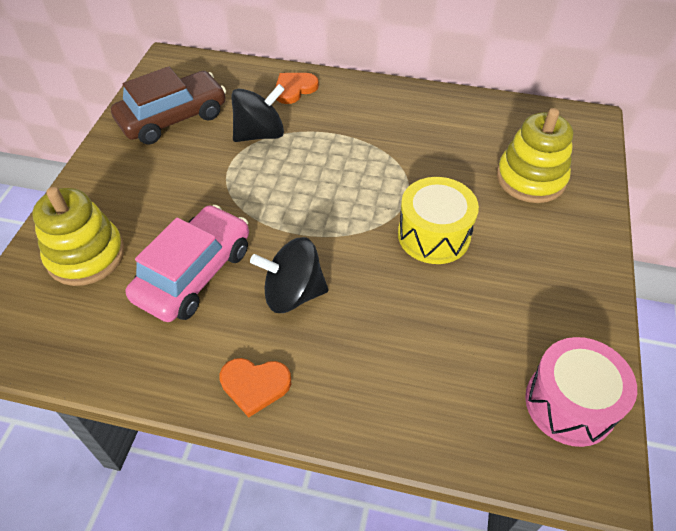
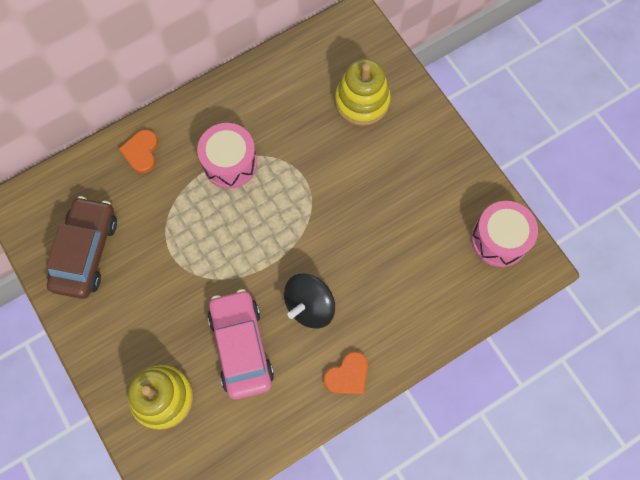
camera: 45 degrees left, 20 degrees up
(260, 134) = (162, 212): black spinning top -> none
(354, 141) = (230, 163): none -> pink drum
(433, 235) = (346, 195): yellow drum -> none

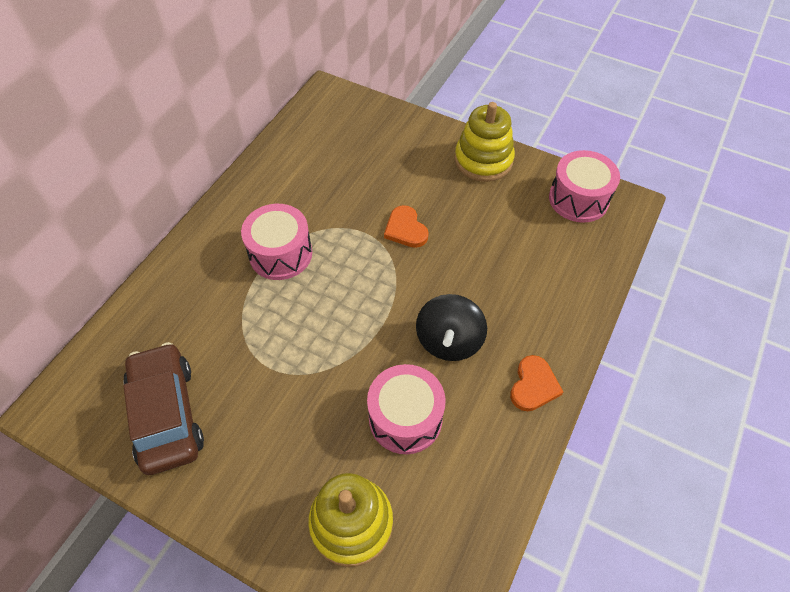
camera: 30 degrees left, 15 degrees down
(141, 152) = (177, 287): orange heart -> orange heart (405, 229)
(241, 346) = (405, 418): pink car -> pink drum
(362, 101) = (376, 149): yellow stacking toy -> yellow stacking toy (483, 160)

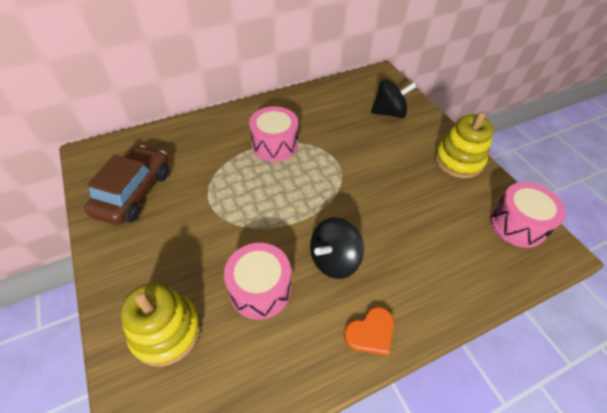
camera: 35 degrees right, 5 degrees down
(373, 141) = (389, 112): none -> black spinning top
(405, 229) = (365, 173): orange heart -> none

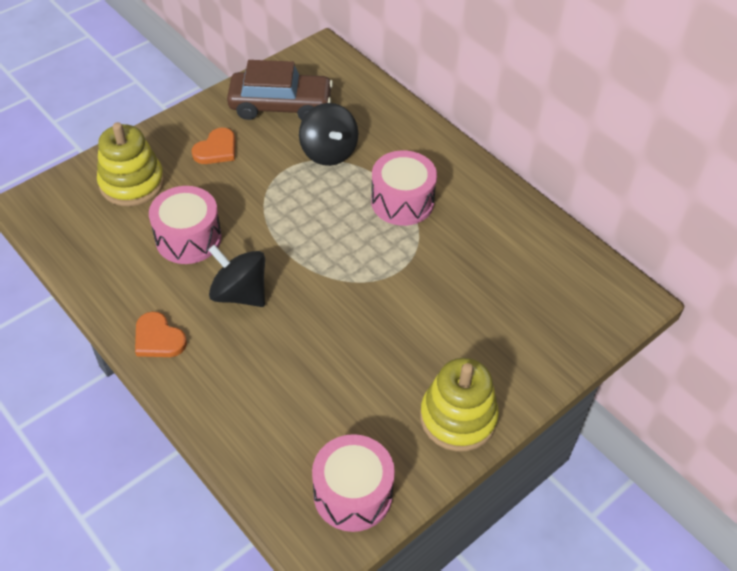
camera: 75 degrees right, 0 degrees up
(160, 249) = (216, 149): none -> orange heart
(389, 112) = (532, 319): black spinning top -> black spinning top (328, 152)

